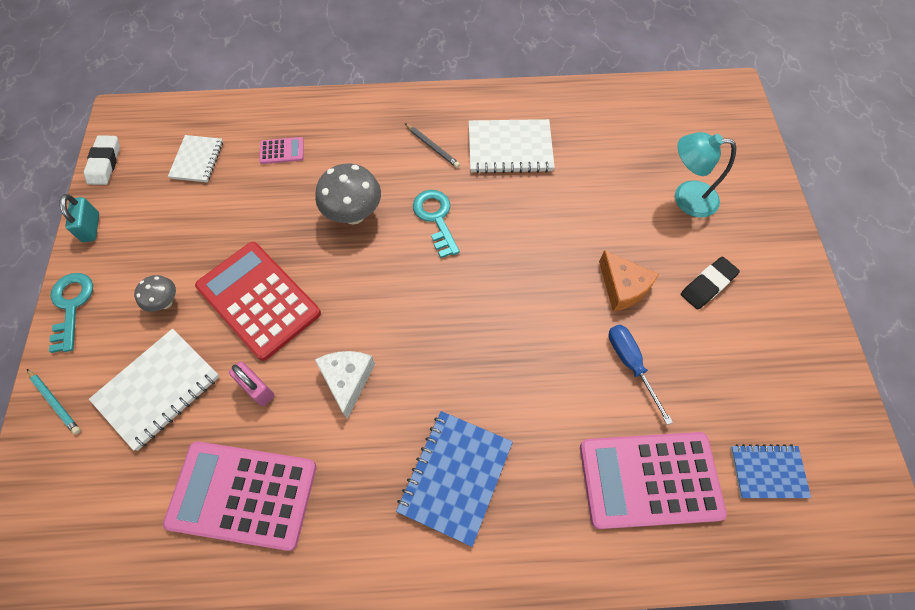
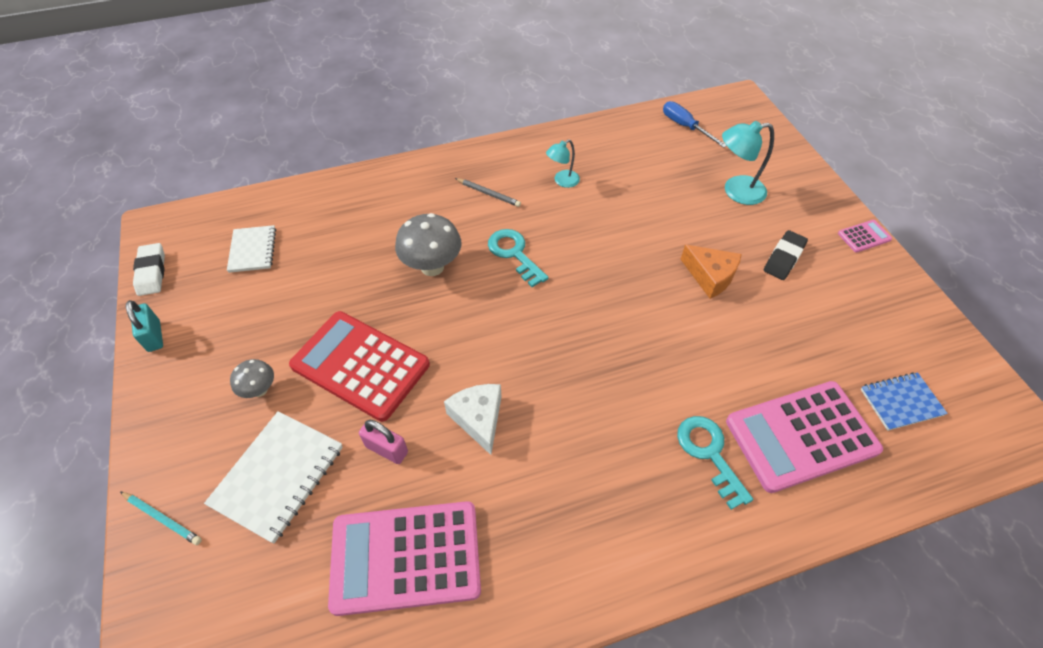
camera: 15 degrees left, 10 degrees down
(71, 305) = (154, 417): turquoise key -> turquoise key (709, 453)
(282, 151) = (339, 225): pink calculator -> pink calculator (864, 236)
(455, 476) = (619, 481): blue notebook -> none
(510, 148) = (562, 181): white notebook -> turquoise lamp
(631, 364) = (744, 340): blue screwdriver -> blue screwdriver (685, 127)

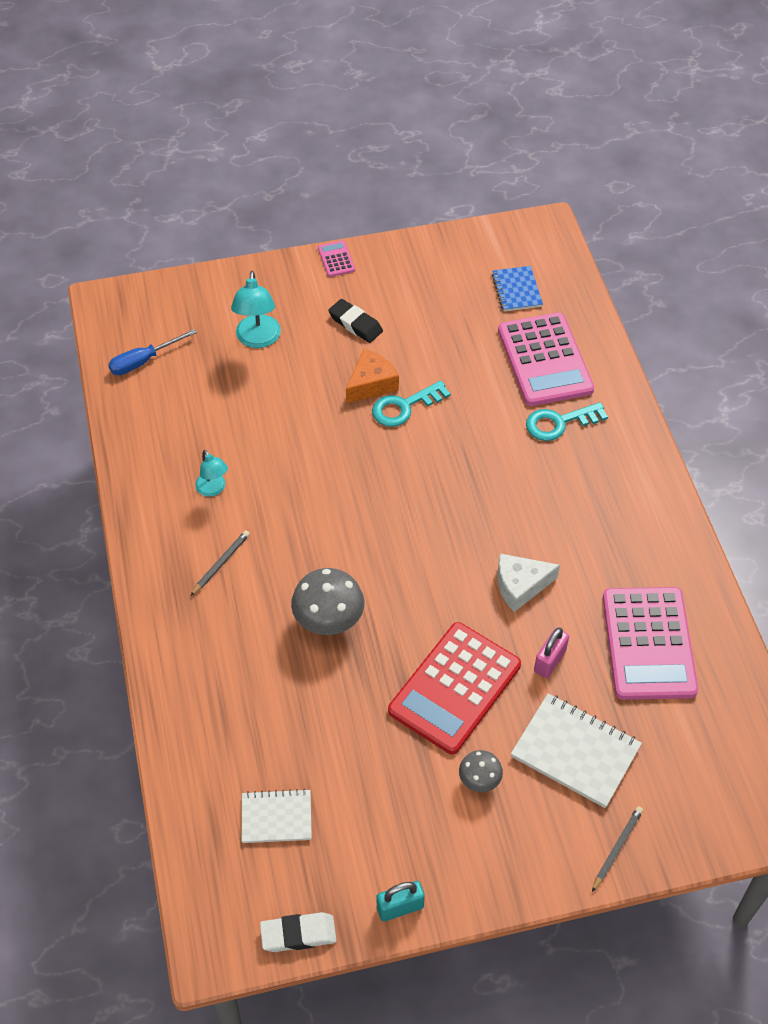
camera: 85 degrees left, 0 degrees up
(162, 518) = (617, 848): turquoise pencil -> grey pencil
(514, 254) = (319, 544): turquoise key -> turquoise key (404, 407)

